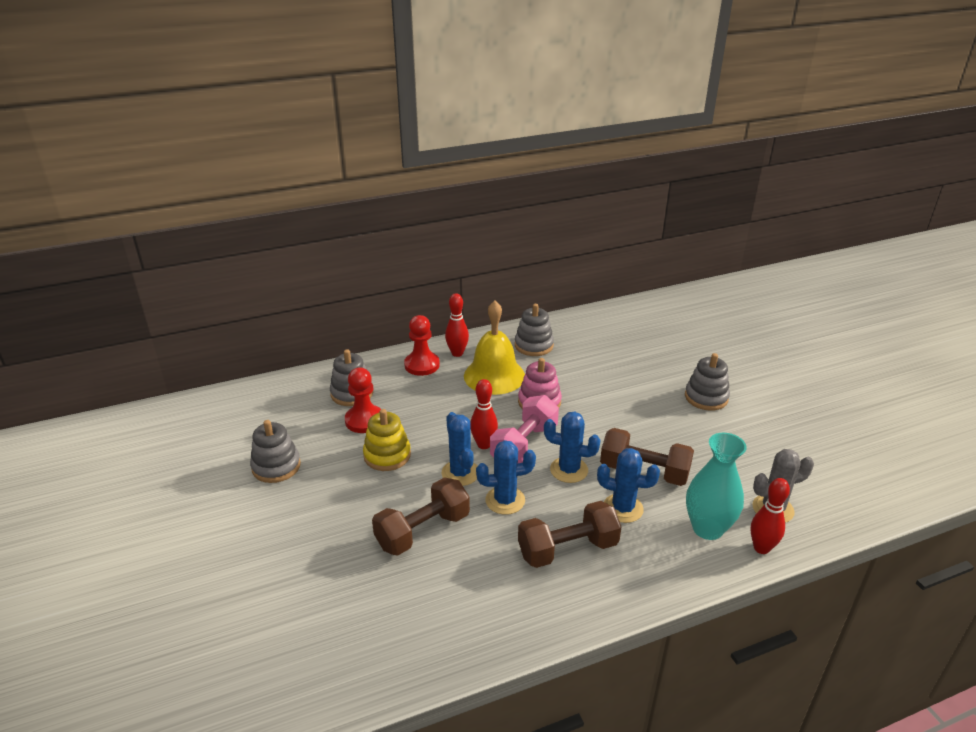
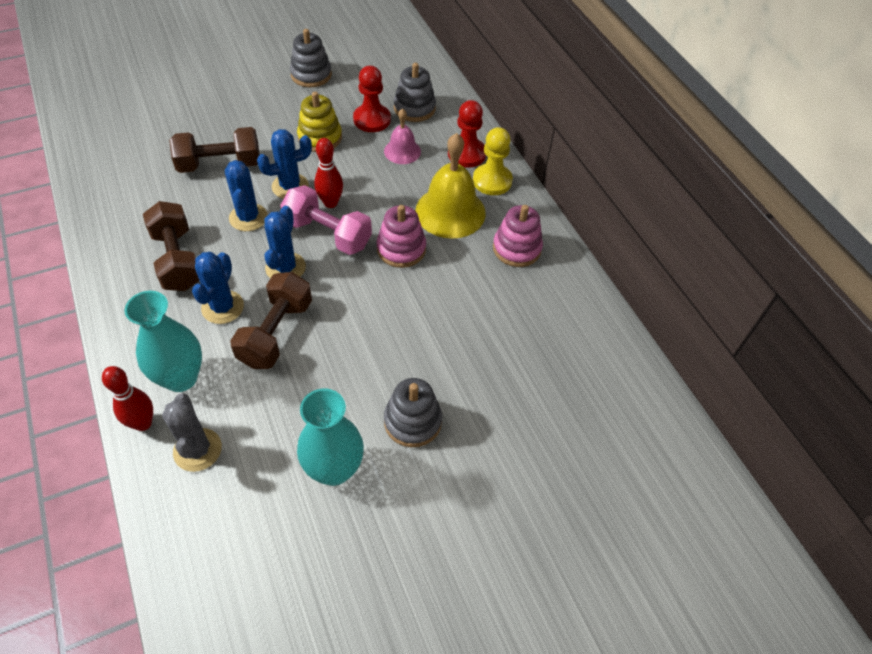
camera: 85 degrees right, 20 degrees up
(414, 401) = (402, 151): none -> pink bell
(422, 530) = (220, 164): brown dumbbell -> brown dumbbell turned 60 degrees counterclockwise
(457, 353) = (492, 181): red bowling pin -> yellow pawn
(534, 345) = (516, 248): grey stacking toy -> pink stacking toy
(759, 434) = (334, 469): none -> turquoise vase

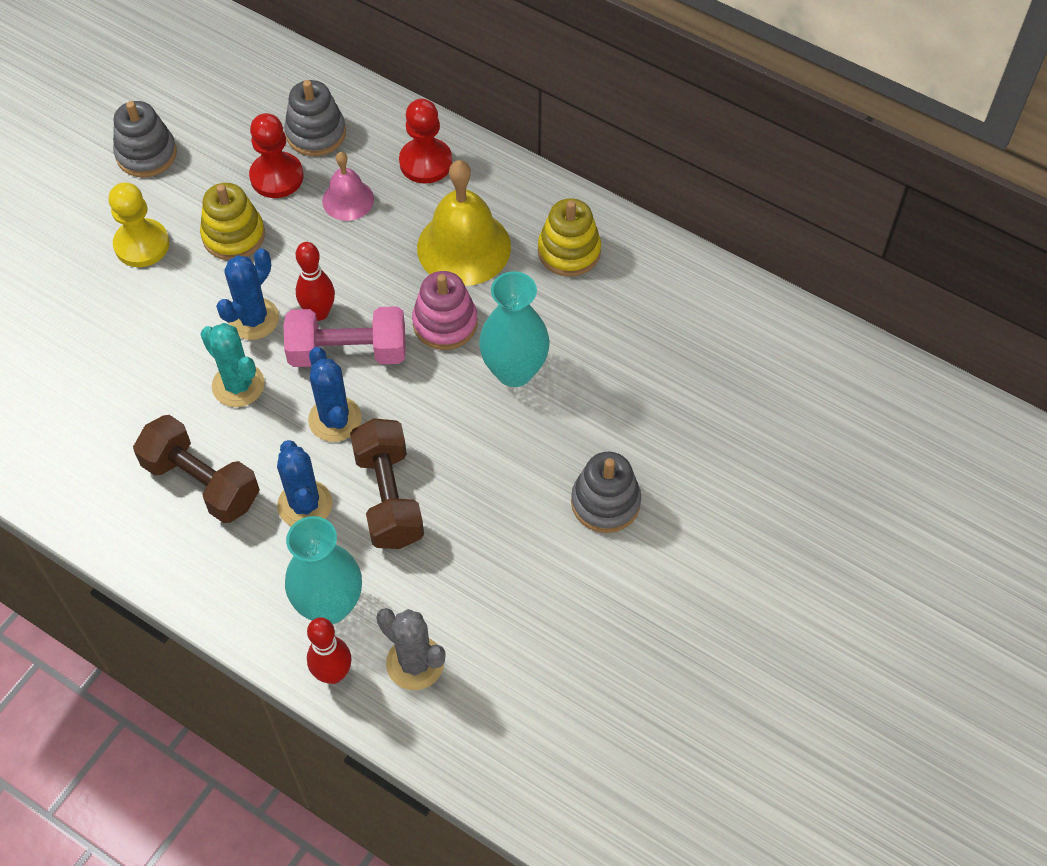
camera: 30 degrees left, 5 degrees up
(220, 164) = (141, 338): brown dumbbell -> none
(248, 217) = (238, 385): blue cactus -> turquoise cactus
(334, 469) = (567, 595): turquoise vase -> turquoise vase (514, 371)
(492, 181) = (481, 182): yellow pawn -> yellow pawn (142, 245)
(516, 248) = (569, 251): pink stacking toy -> yellow stacking toy

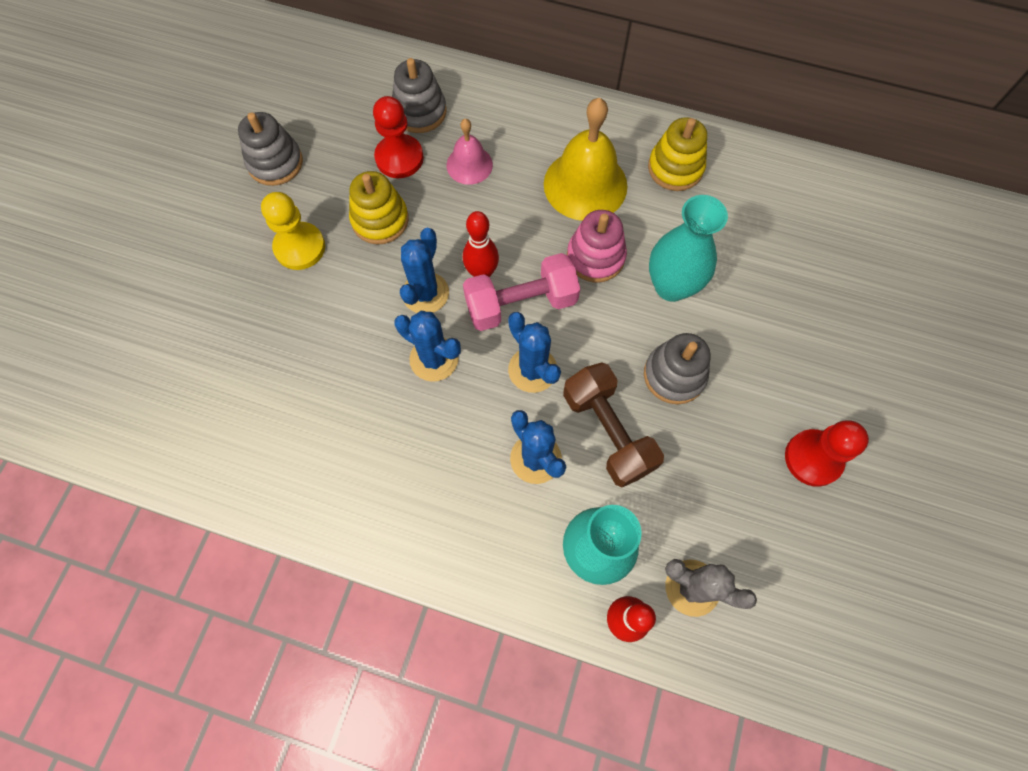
camera: 15 degrees left, 10 degrees up
(202, 482) = (434, 461): brown dumbbell -> none
(238, 385) = (434, 359): turquoise cactus -> blue cactus
(425, 162) = (524, 117): red pawn -> red pawn (813, 458)
(605, 502) = (796, 388): grey stacking toy -> grey stacking toy (674, 375)

